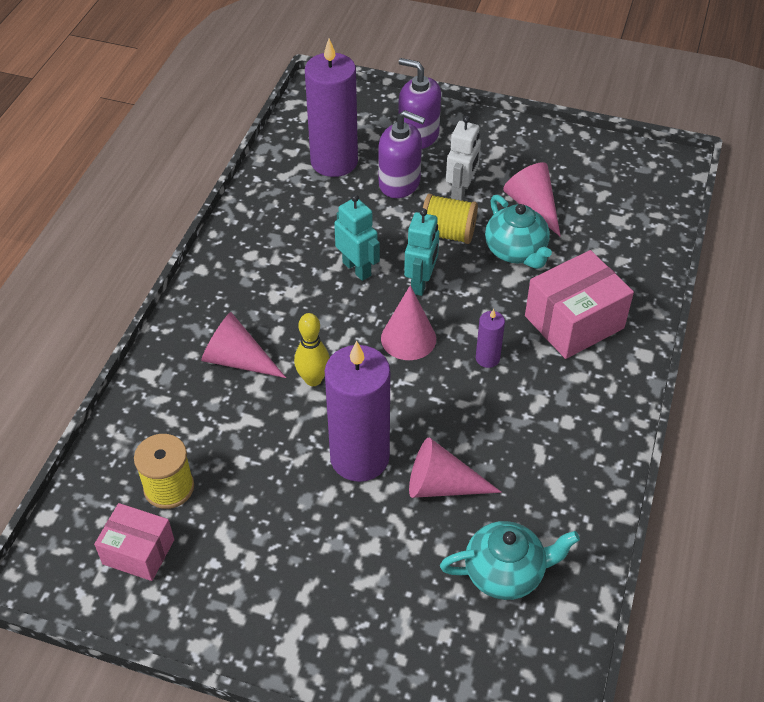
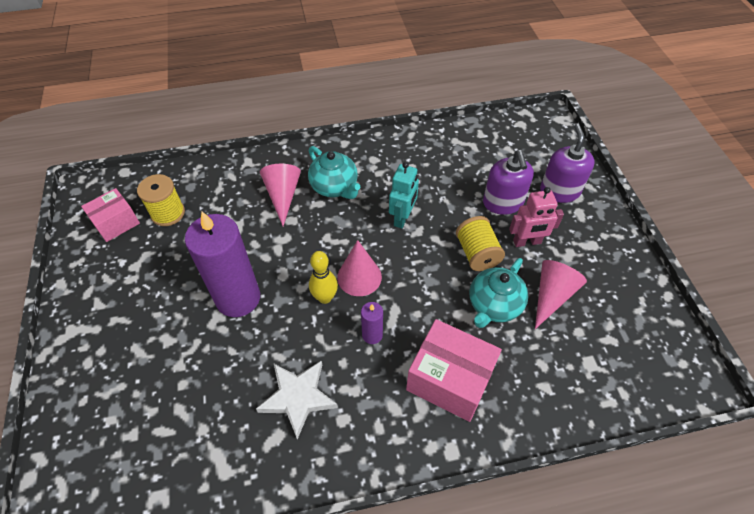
camera: 60 degrees right, 5 degrees up
(138, 552) = (116, 223): pink box -> pink box turned 60 degrees clockwise
(313, 379) = (290, 241): yellow bowling pin -> yellow bowling pin (325, 297)
(334, 161) = (491, 159): purple candle -> none
(421, 283) = (416, 260): turquoise robot -> none
(442, 485) = (238, 359): pink cone -> none
(461, 191) = (527, 242): white robot -> pink robot
(505, 573) = (178, 438): turquoise teapot -> turquoise teapot (335, 187)
(521, 449) = (298, 397): none -> white star

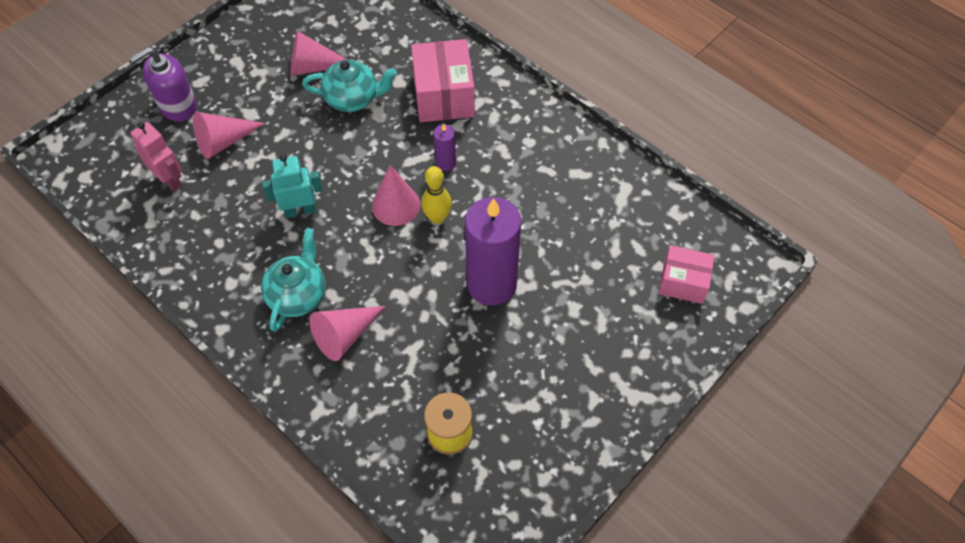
camera: 125 degrees left, 5 degrees up
(116, 223) = (501, 476): pink box -> pink box (683, 282)
(298, 397) = (537, 179): white star -> none
(477, 253) = (304, 133): yellow spool -> none
(503, 203) = (224, 142): purple soap dispenser -> pink cone
(527, 242) = (264, 104): pink robot -> pink robot (170, 180)

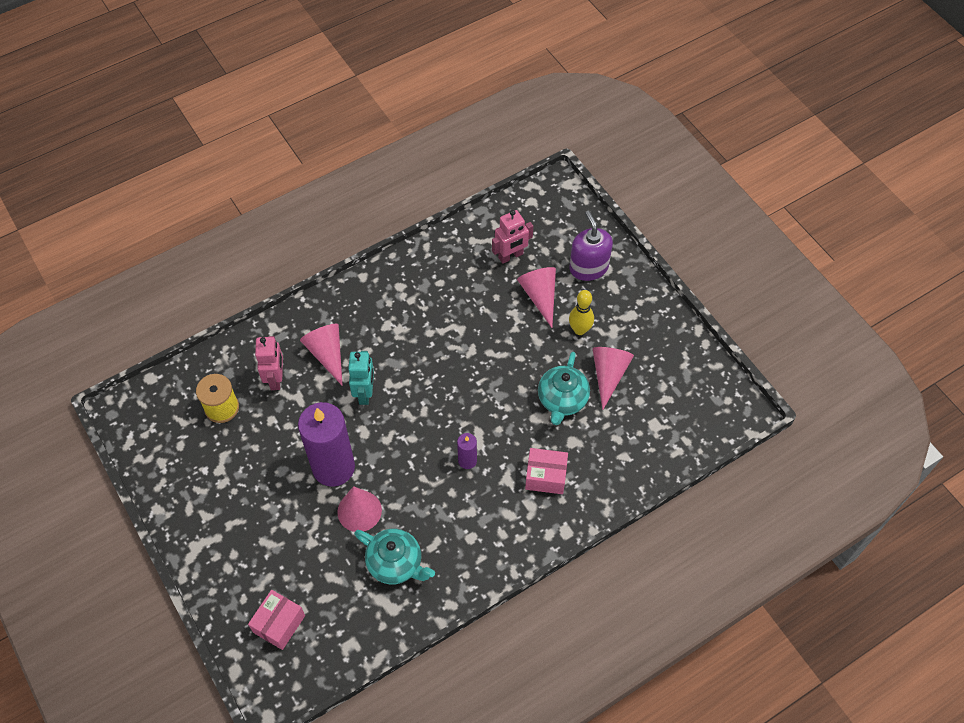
camera: 105 degrees right, 0 degrees up
(298, 294) = (374, 328): turquoise teapot -> turquoise teapot (396, 563)
(300, 210) = (452, 341): turquoise robot -> turquoise robot (365, 393)
(393, 382) = (276, 378): none -> pink robot
(396, 205) = (435, 412): pink cone -> pink cone (359, 511)
(437, 217) = (412, 441): yellow bowling pin -> yellow bowling pin (579, 330)
(444, 96) = (545, 476): pink box -> pink box, size x0.63

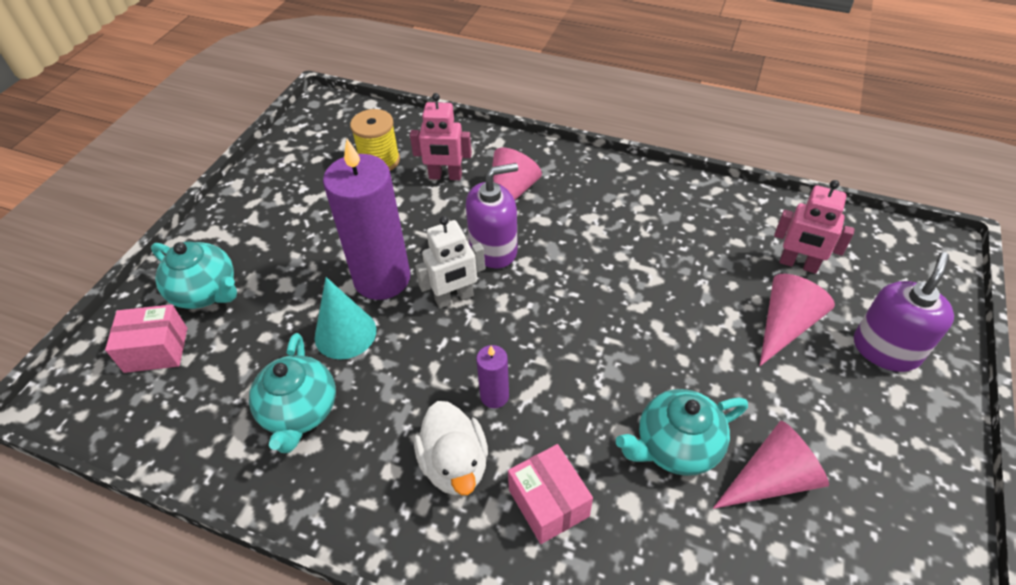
camera: 55 degrees right, 10 degrees down
(253, 574) = (206, 292): none -> turquoise teapot
(276, 378) = (445, 176): pink robot -> pink robot turned 45 degrees clockwise
(359, 511) = (345, 333): pink cone -> turquoise cone
(365, 393) = (493, 249): turquoise robot -> purple soap dispenser
(384, 438) = (454, 298): none -> white robot
(492, 505) = (455, 464): none -> white duck
(579, 330) = (793, 398): yellow bowling pin -> none

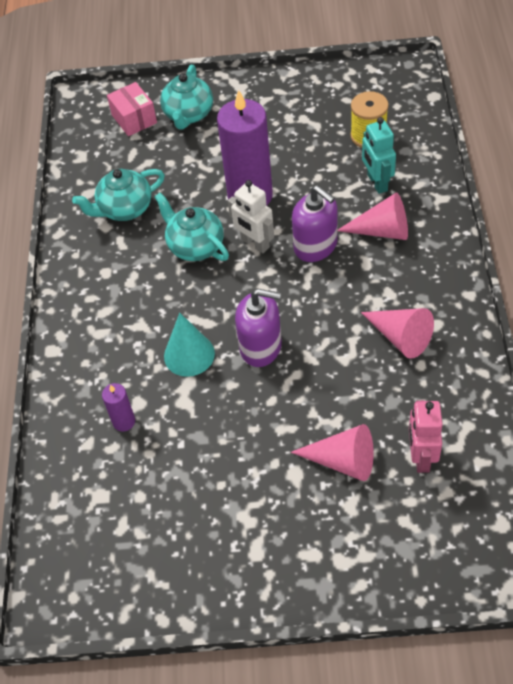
camera: 70 degrees right, 5 degrees up
(345, 333) = (193, 200): turquoise cone -> turquoise cone (189, 354)
(445, 176) = (377, 183): pink robot -> turquoise robot
(455, 464) = (123, 301): white duck -> none
(494, 396) = (183, 301): purple candle -> purple candle (124, 421)
(548, 503) = (119, 360): pink box -> none
(676, 446) = (192, 417): turquoise teapot -> turquoise teapot (195, 246)
(771, 479) = (192, 481): pink cone -> pink cone (400, 337)
(885, 349) = (355, 539): purple soap dispenser -> purple soap dispenser (261, 347)

